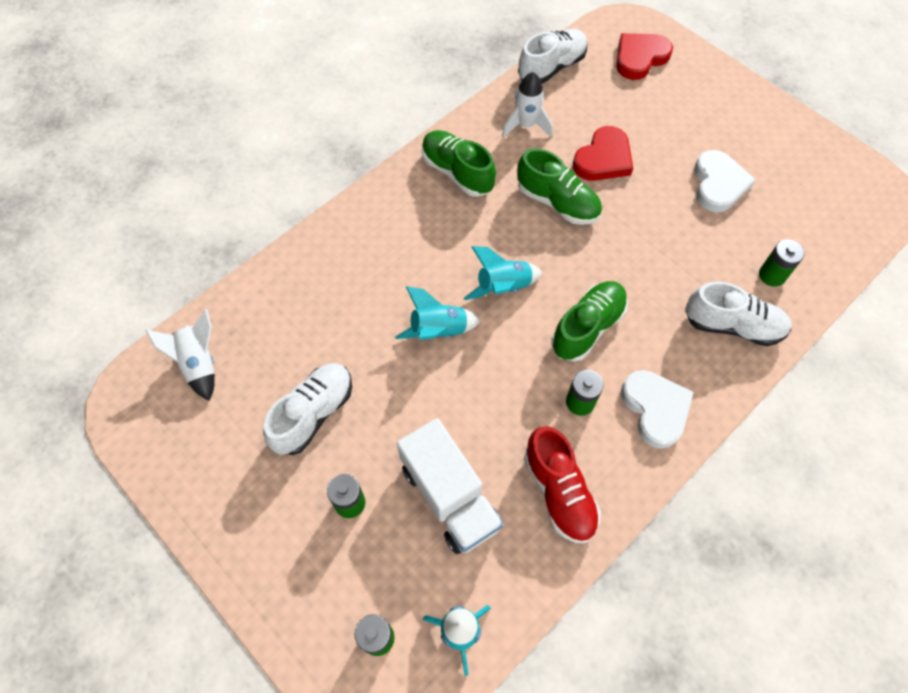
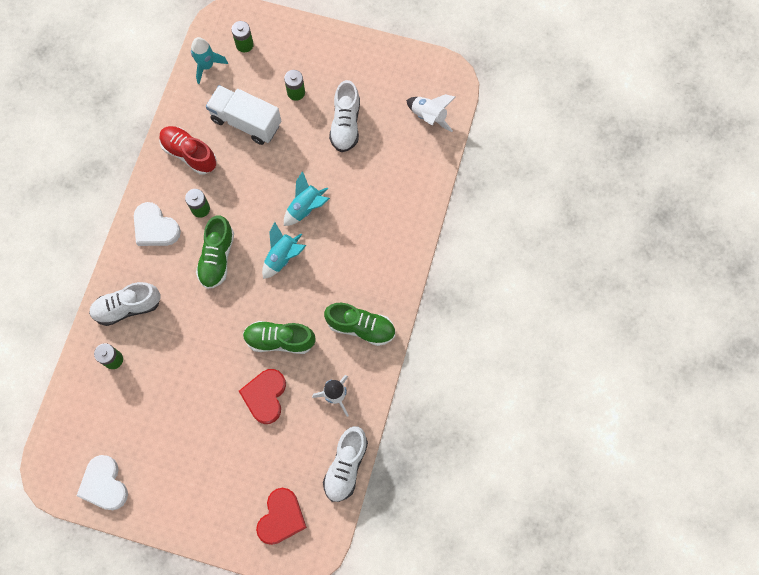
camera: 150 degrees right, 10 degrees up
(718, 184) = (174, 418): white heart -> white heart (104, 484)

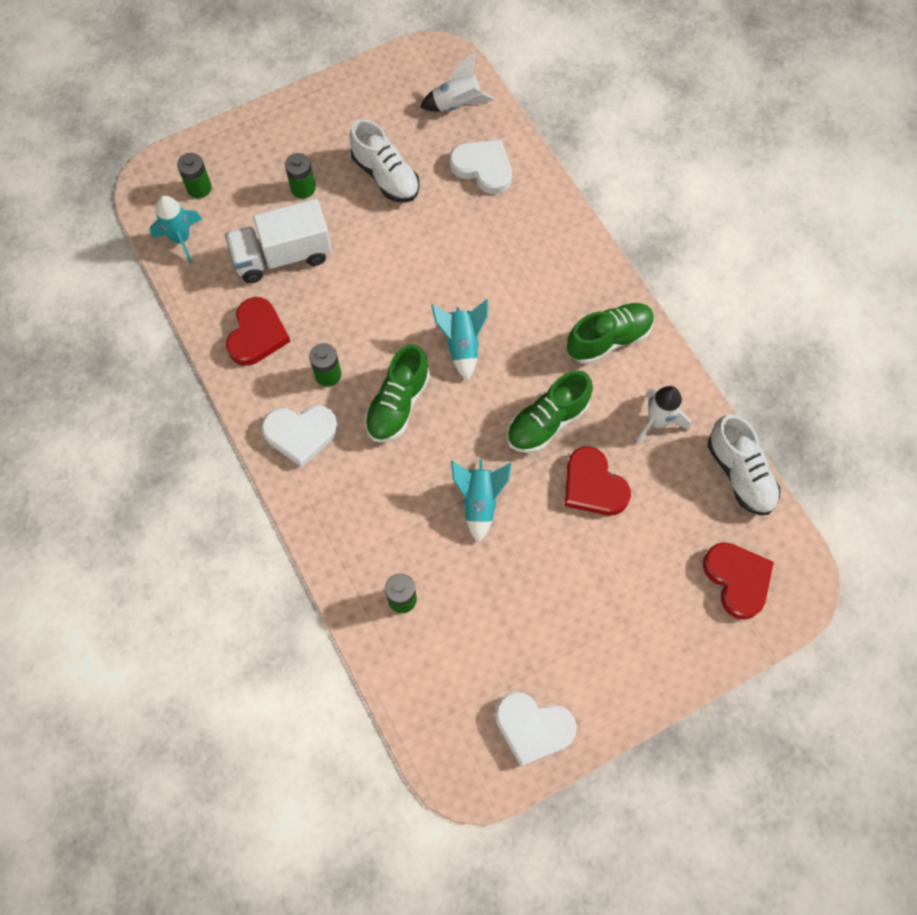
camera: 45 degrees left, 5 degrees down
(127, 307) = (359, 535): white shoe -> none
(189, 154) = (257, 334): red shoe -> red heart
(217, 257) = (398, 404): green shoe -> green shoe turned 60 degrees clockwise
(306, 207) = (433, 281): turquoise rocket -> turquoise rocket (479, 502)
(402, 167) = (483, 168): none -> white heart

